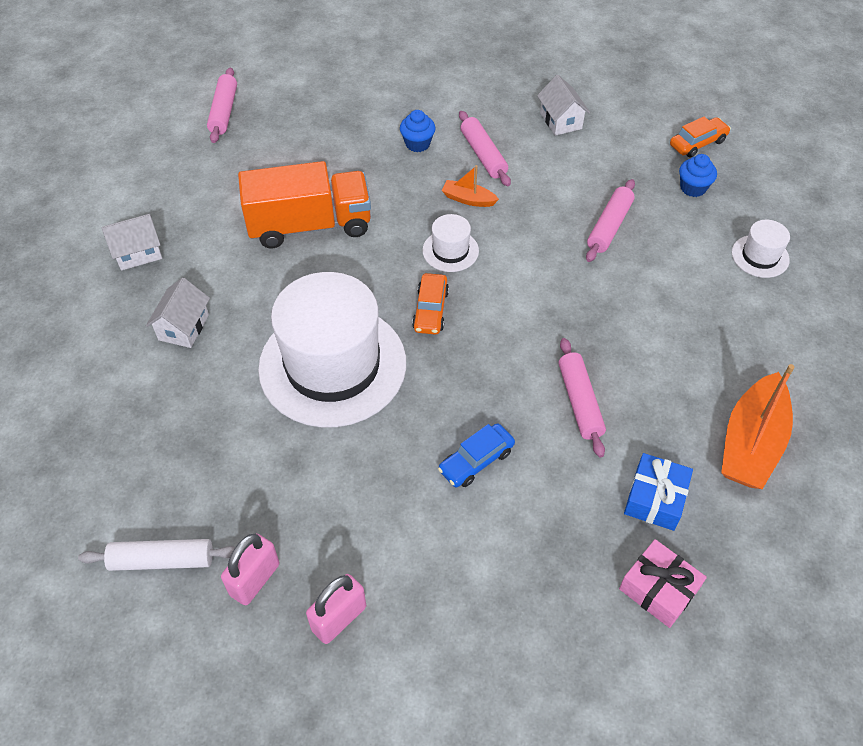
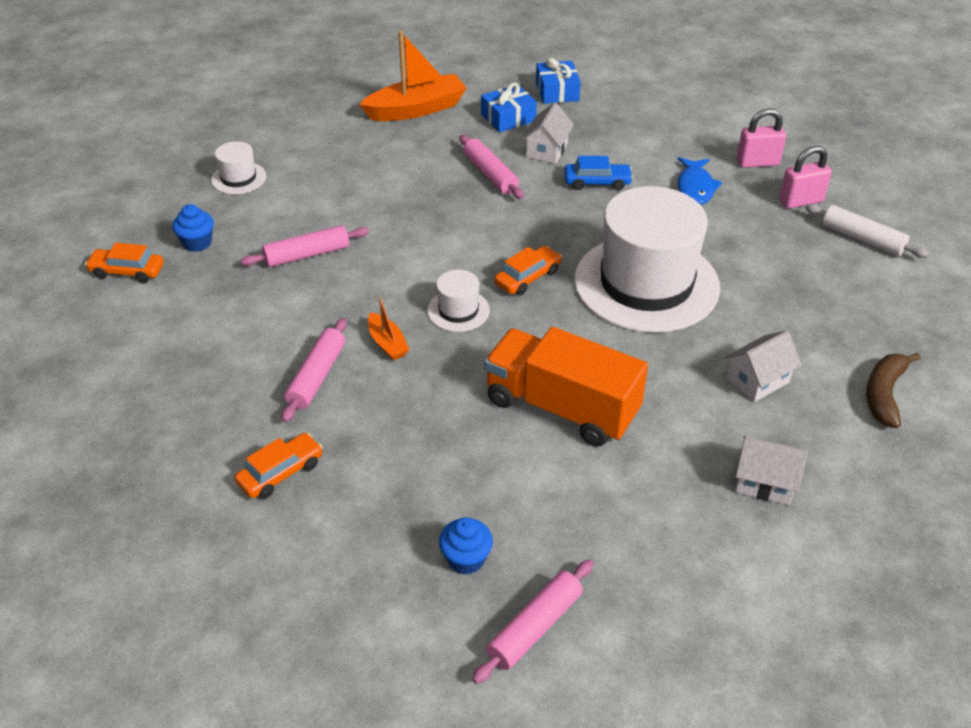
camera: 140 degrees left, 10 degrees down
(76, 374) = (884, 394): none -> brown banana
(377, 522) = (695, 188): none -> blue fish
(417, 144) = (362, 429): blue cupcake -> blue cupcake (466, 559)
(433, 100) = (281, 473): none -> orange car
(561, 121) = (197, 365): white house -> white house (547, 150)
(579, 402) = (490, 174): pink rolling pin -> pink rolling pin turned 60 degrees counterclockwise
(658, 589) = (557, 91): pink gift -> blue gift

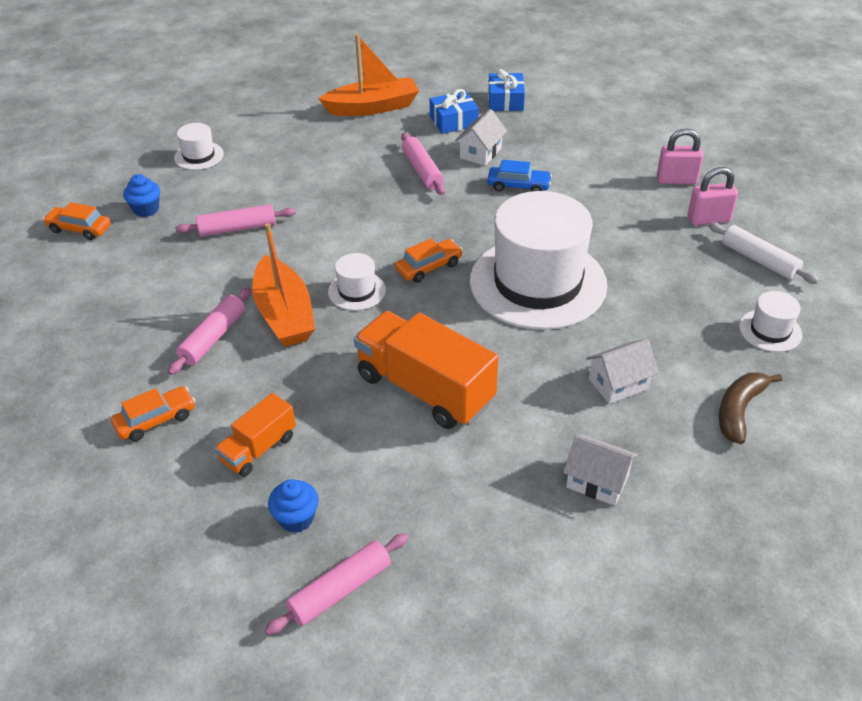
camera: 10 degrees right, 0 degrees up
(387, 343) = (284, 314): orange boat -> orange boat, size x2.01
(403, 490) = (258, 449): none -> orange truck
(695, 188) = (610, 198): blue fish -> none
(892, 310) = (770, 330): none -> white hat

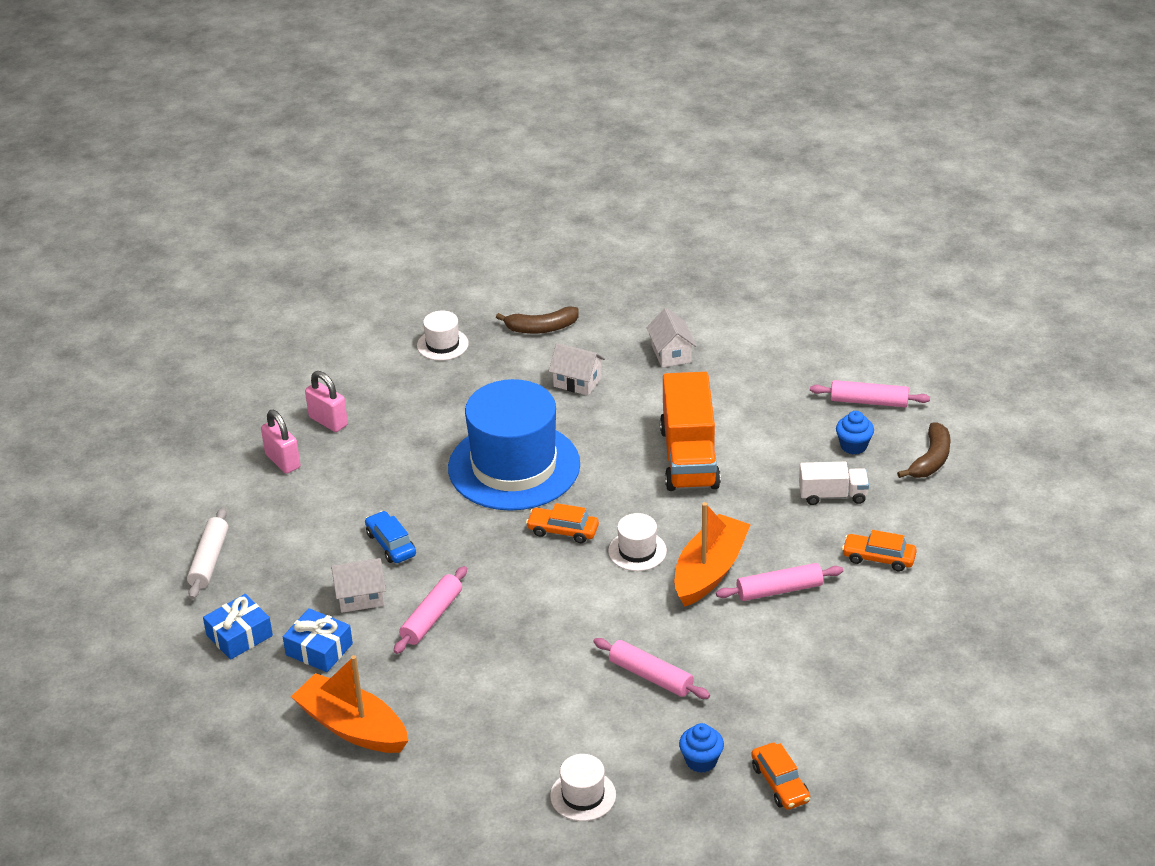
camera: 130 degrees left, 5 degrees down
(201, 565) = (931, 460): none -> brown banana
(258, 449) = (832, 495): orange truck -> white truck
(538, 283) = (514, 466): white hat -> blue hat
(759, 260) = (359, 378): white rolling pin -> white rolling pin (209, 560)

